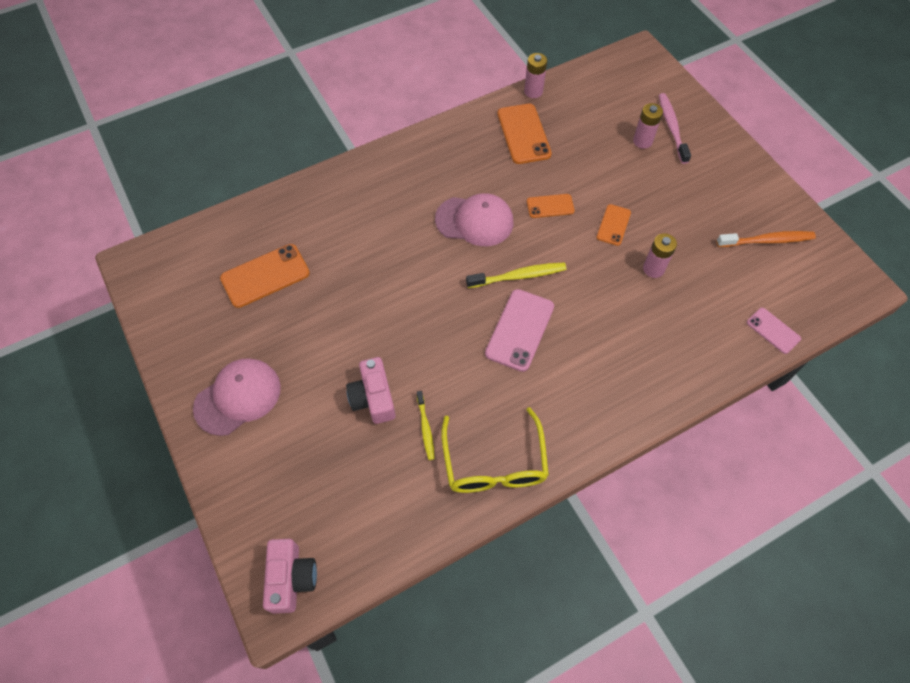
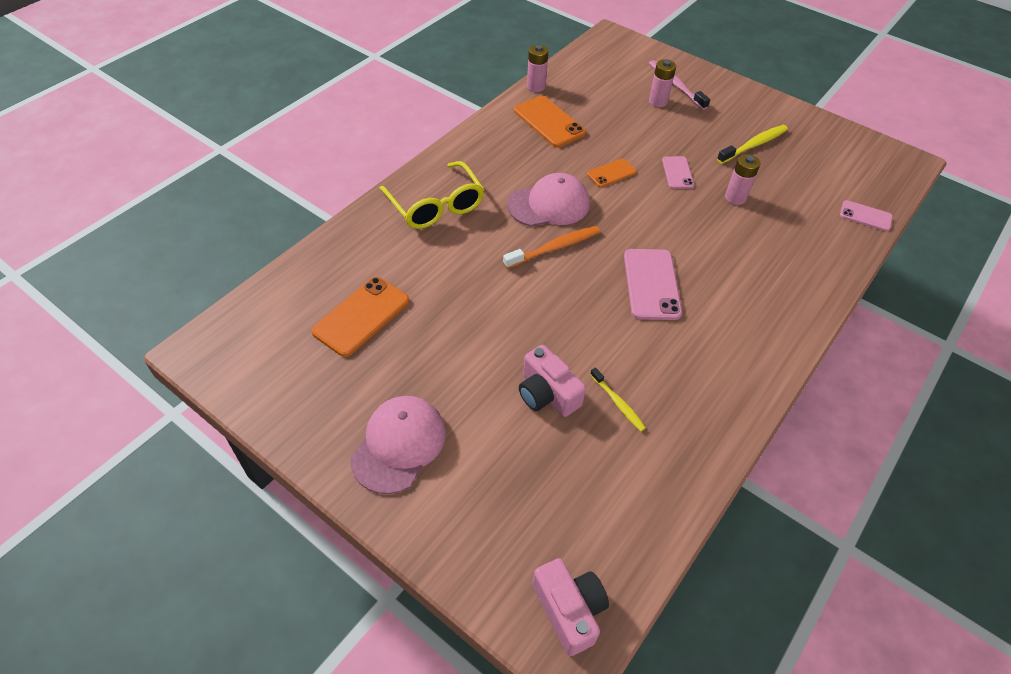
camera: 25 degrees left, 10 degrees down
(494, 463) = (705, 411): yellow glasses -> yellow glasses (436, 205)
(518, 276) = (620, 239): yellow toothbrush -> yellow toothbrush (753, 145)
(613, 225) = (677, 173): orange phone -> pink phone
(767, 240) = (811, 149): orange toothbrush -> orange toothbrush (554, 248)

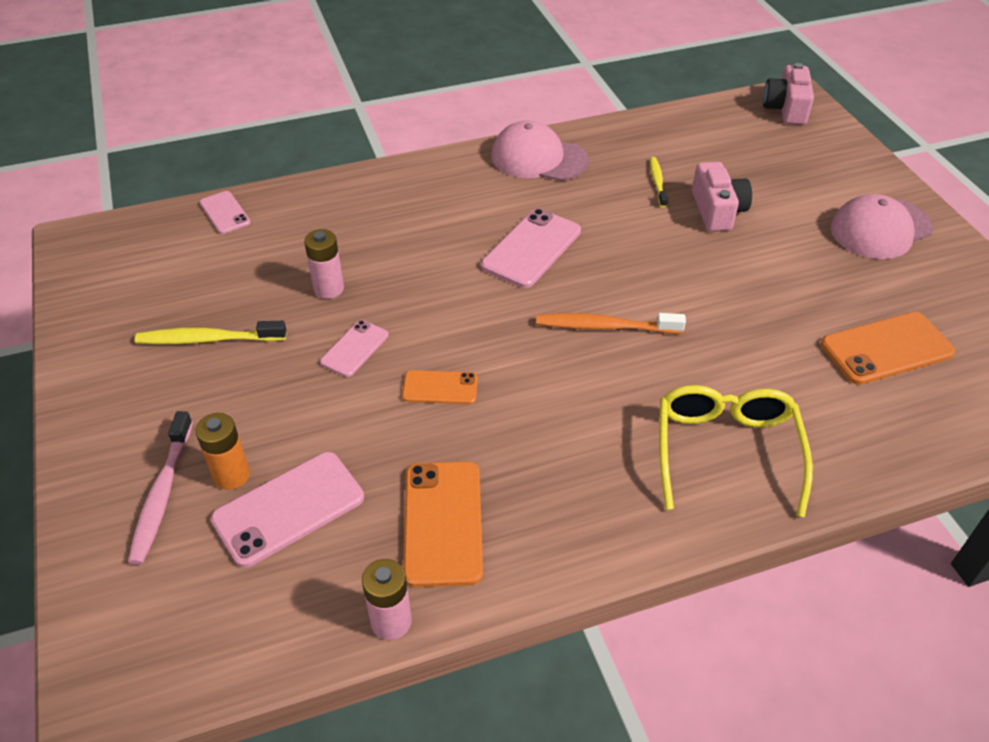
camera: 145 degrees left, 5 degrees down
(549, 204) = (565, 382): pink cap -> pink cap (538, 158)
(619, 101) = (289, 508): none -> pink phone
(658, 101) = (231, 475): pink battery -> orange battery

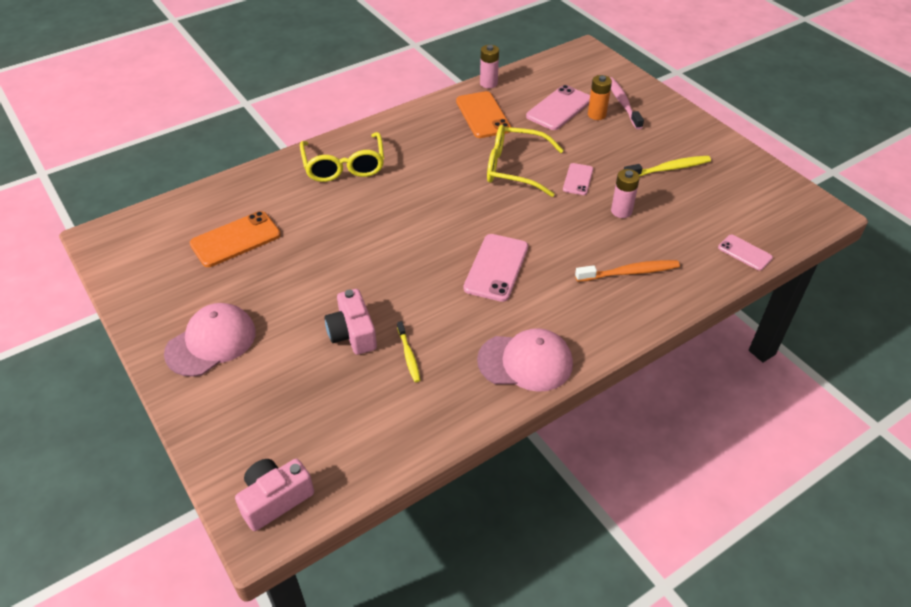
camera: 165 degrees right, 0 degrees up
(440, 388) = (515, 168): orange phone -> yellow glasses
(605, 327) = (426, 220): orange toothbrush -> orange toothbrush (629, 272)
(786, 108) = (275, 499): pink camera -> pink camera turned 120 degrees counterclockwise

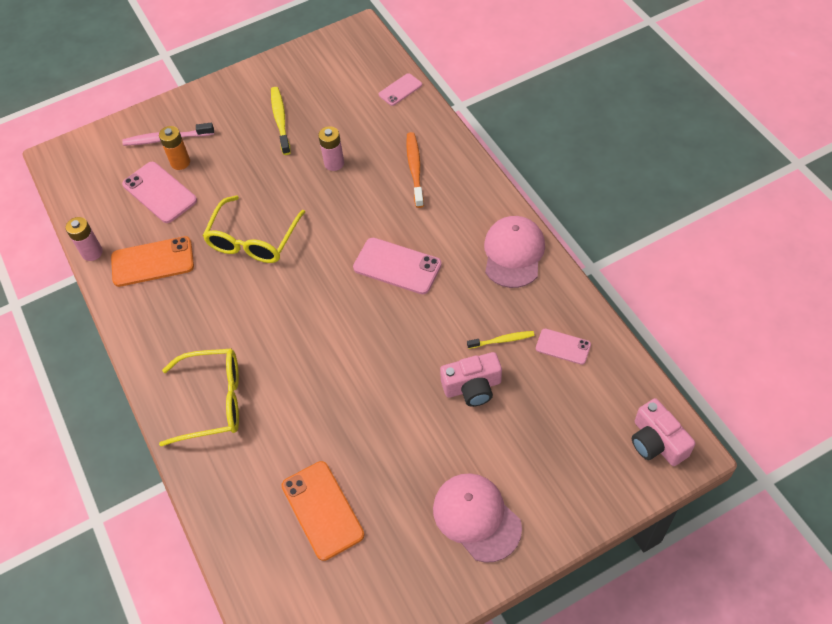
camera: 80 degrees left, 10 degrees up
(578, 179) = (281, 190): pink phone -> pink phone (563, 346)

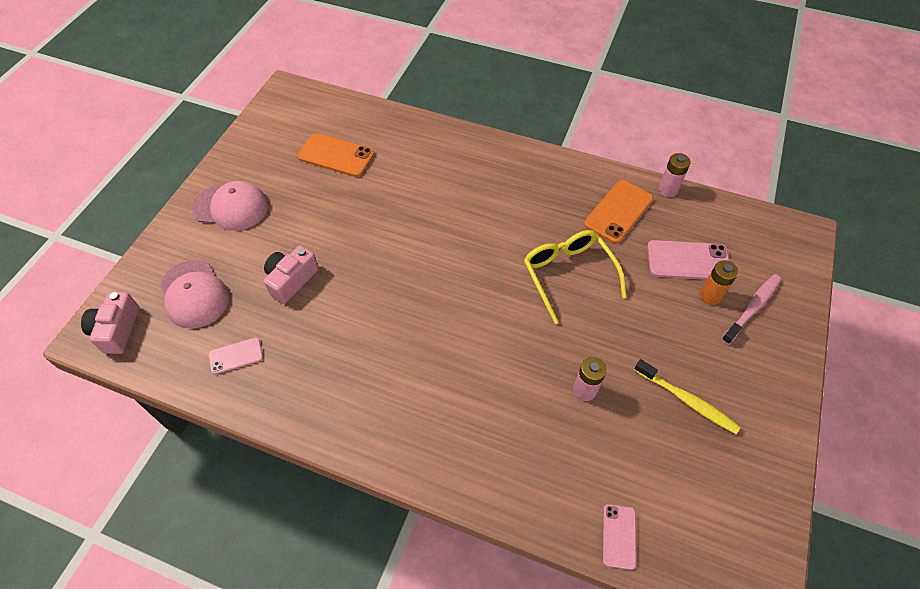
camera: 135 degrees right, 0 degrees up
(213, 401) = (466, 163): yellow glasses -> none
(397, 266) = (430, 332): pink phone -> none
(415, 169) = (505, 440): orange toothbrush -> none
(502, 340) = (292, 328): yellow toothbrush -> none
(513, 253) = (336, 414): pink cap -> pink cap (194, 294)
(657, 442) = (117, 330): pink camera -> pink camera turned 105 degrees counterclockwise

